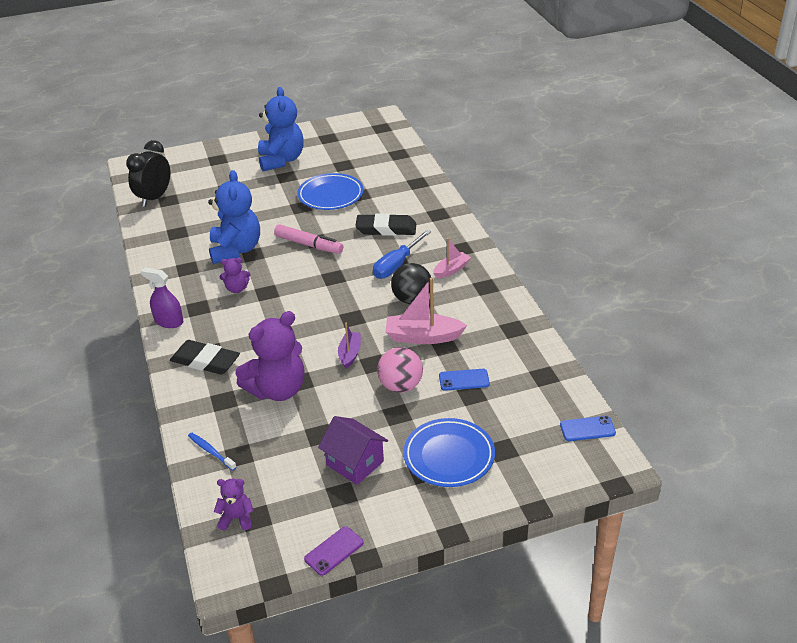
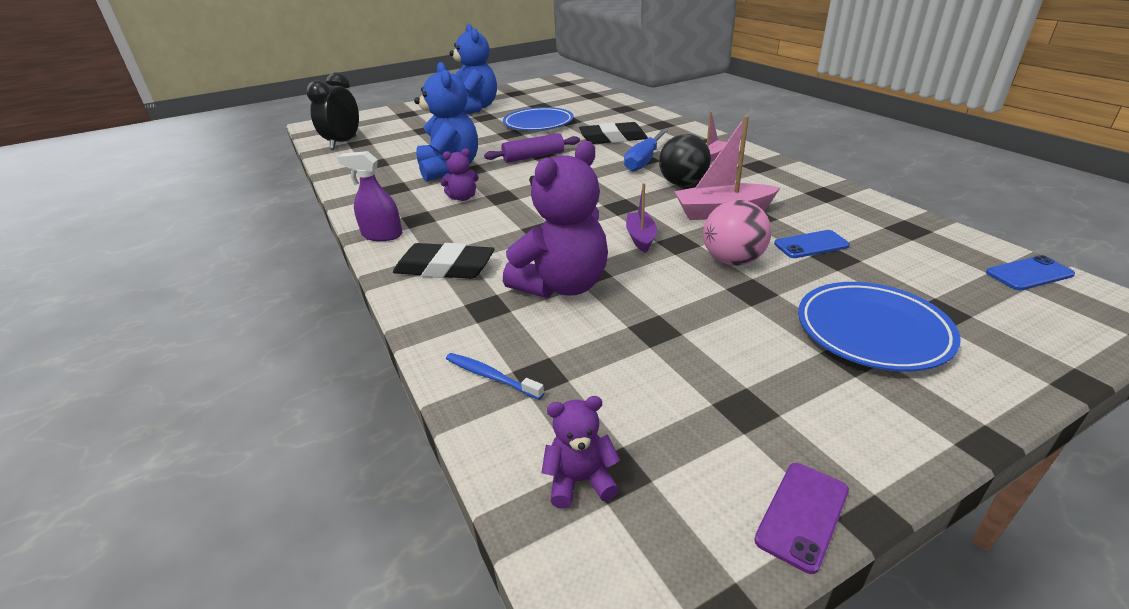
camera: 10 degrees left, 5 degrees down
(309, 245) = (533, 157): pink marker -> purple rolling pin
(355, 463) = (736, 360): purple house -> none

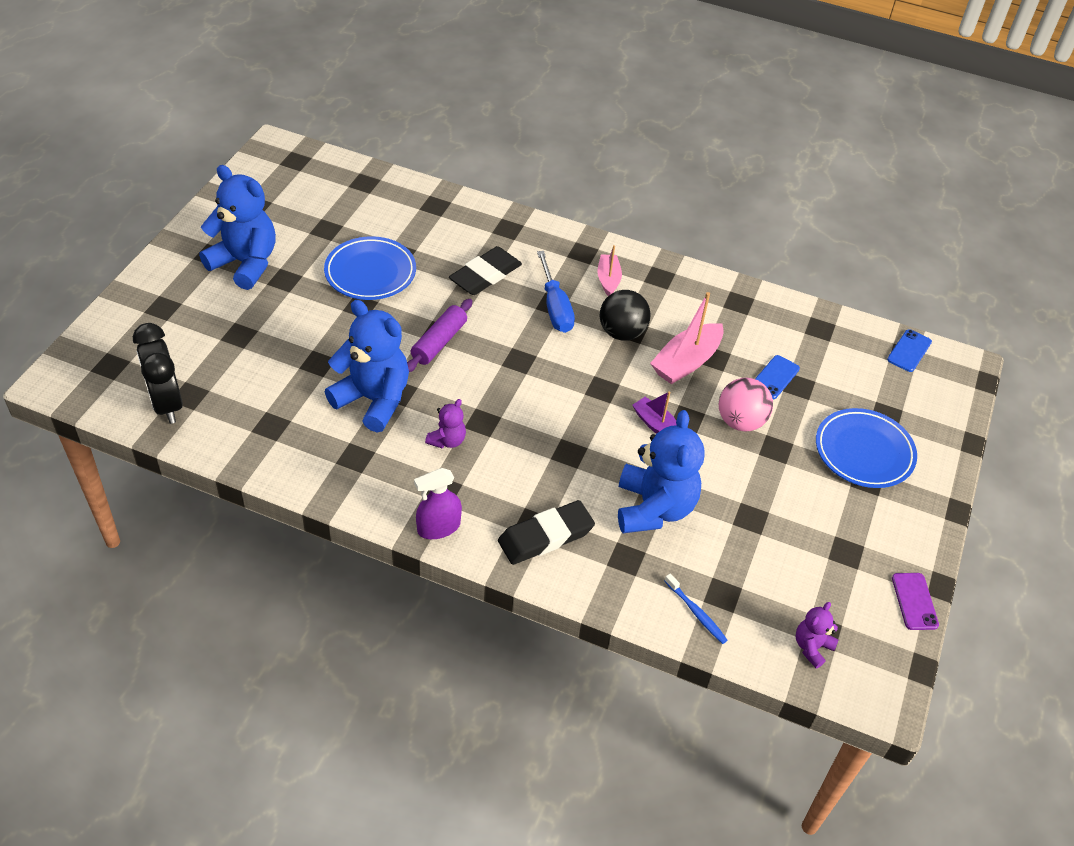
camera: 45 degrees left, 15 degrees up
(491, 376) = (696, 613): blue toothbrush -> blue toothbrush turned 120 degrees counterclockwise
(562, 285) = (654, 508): purple teddy bear -> blue teddy bear

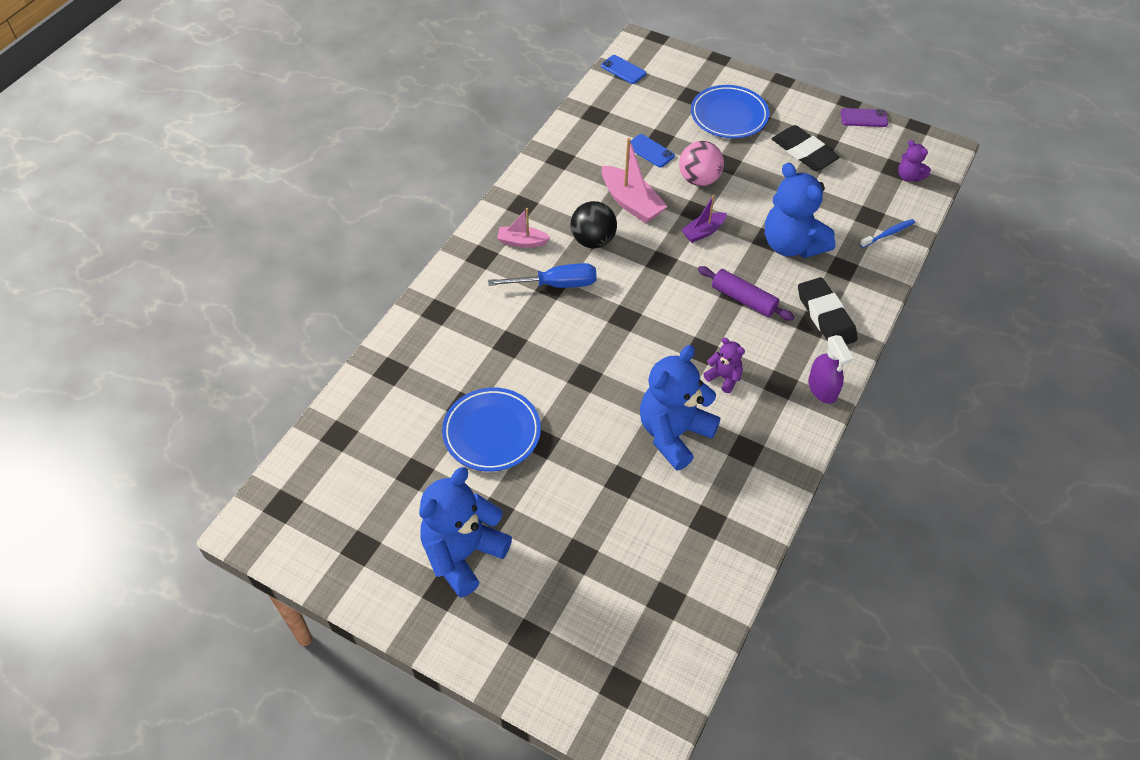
camera: 80 degrees left, 5 degrees up
(167, 404) = (679, 621): black clock -> none
(439, 342) = (598, 377): purple rolling pin -> purple rolling pin (743, 299)
(485, 275) = (506, 334): black eraser -> black eraser (803, 152)
(654, 508) = (792, 245): blue teddy bear -> blue teddy bear turned 135 degrees counterclockwise

